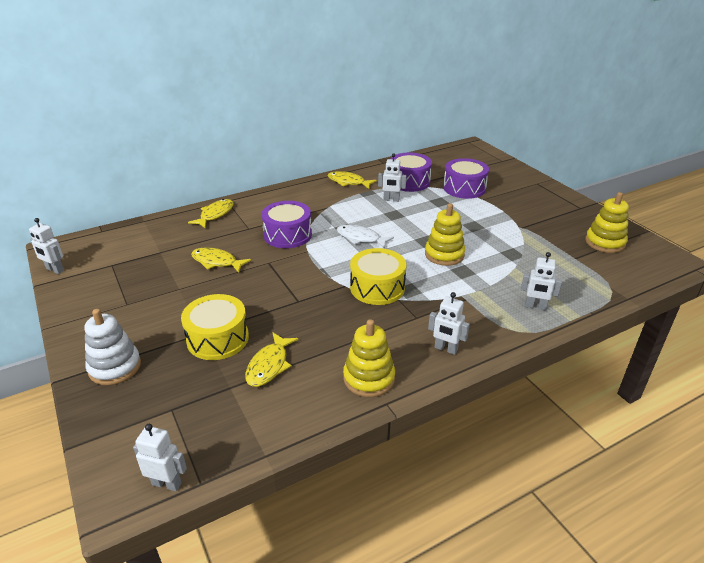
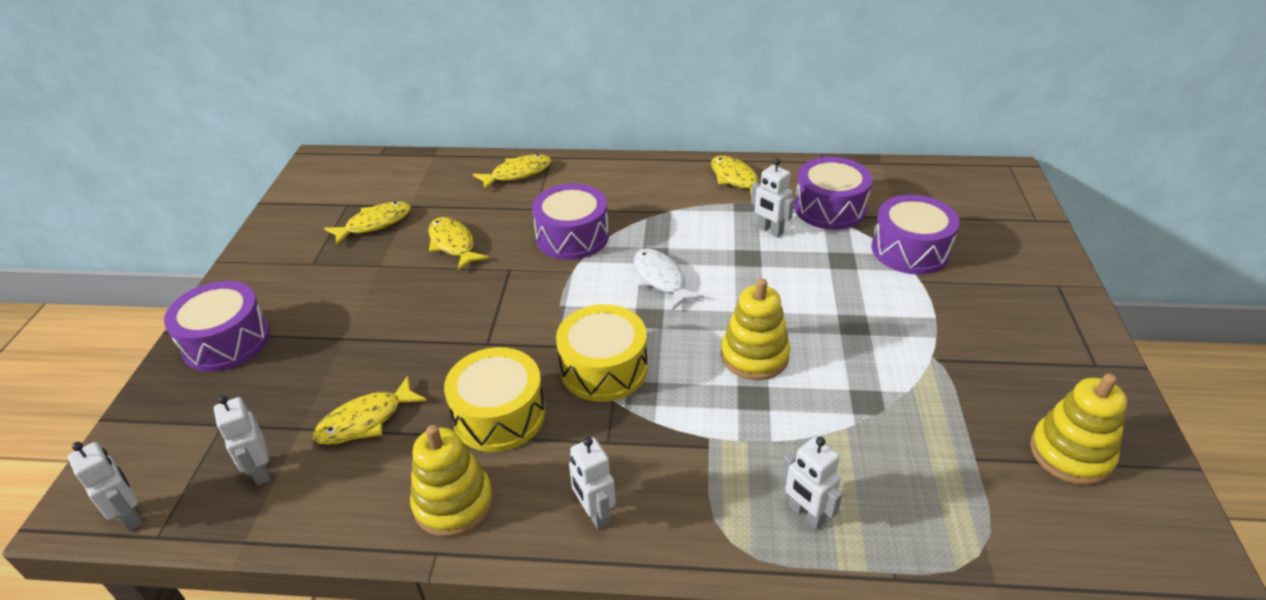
camera: 35 degrees right, 5 degrees up
(55, 270) = (292, 189): white robot -> white robot (260, 471)
(115, 367) = (226, 341): white stacking toy -> purple drum
(147, 269) = (374, 224): none -> yellow fish
(218, 338) = (351, 354): yellow drum -> yellow drum (499, 415)

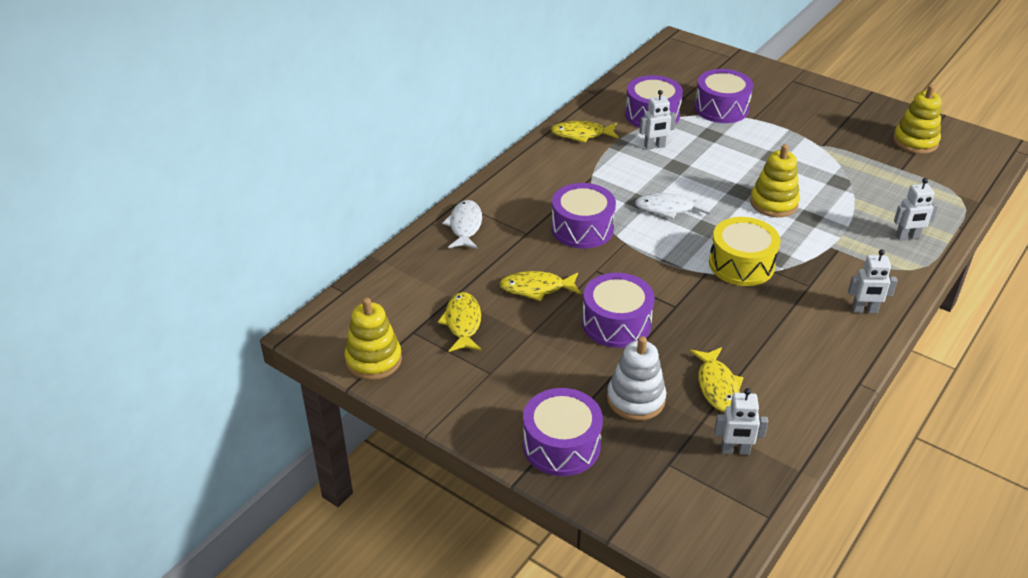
camera: 60 degrees left, 0 degrees up
(131, 516) = (739, 529): white robot -> none
(315, 367) = (635, 399): none -> white stacking toy
(431, 312) = (616, 323): none -> purple drum
(453, 503) = (822, 364): yellow stacking toy -> yellow stacking toy (373, 360)
(499, 415) = (754, 322): yellow drum -> none
(518, 173) = (465, 226): yellow fish -> white fish

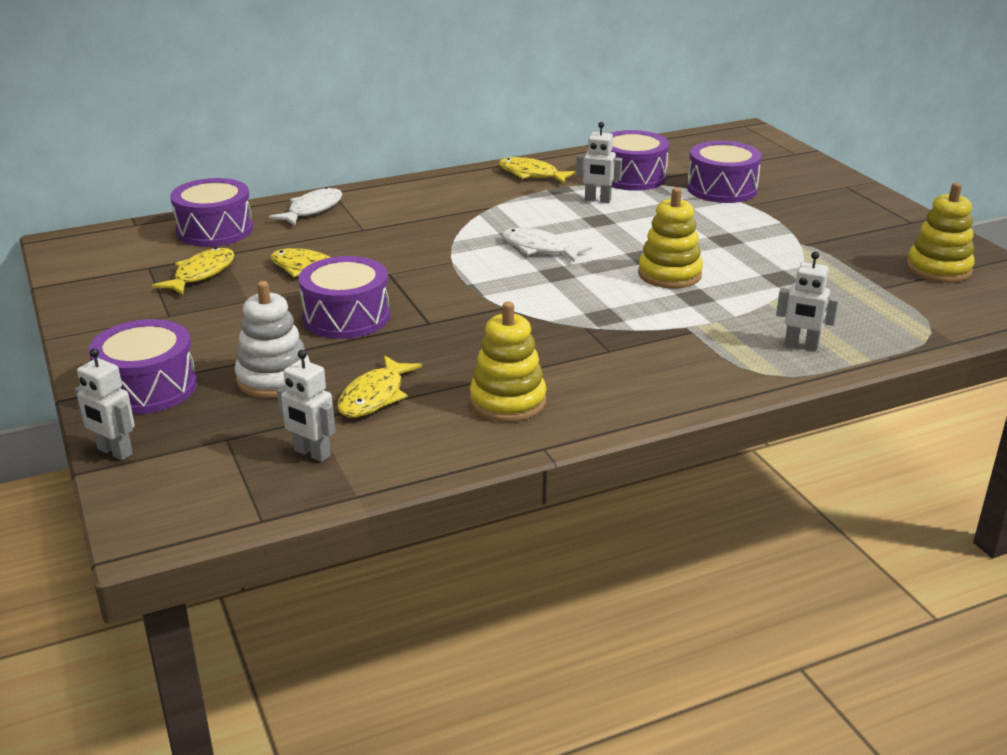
camera: 30 degrees right, 10 degrees down
(373, 360) = (84, 275): yellow stacking toy -> yellow stacking toy (508, 401)
(582, 228) = (423, 240): purple drum -> purple drum (214, 230)
(741, 264) = (554, 311): yellow drum -> none
(864, 310) = (646, 390): white robot -> white robot (114, 452)

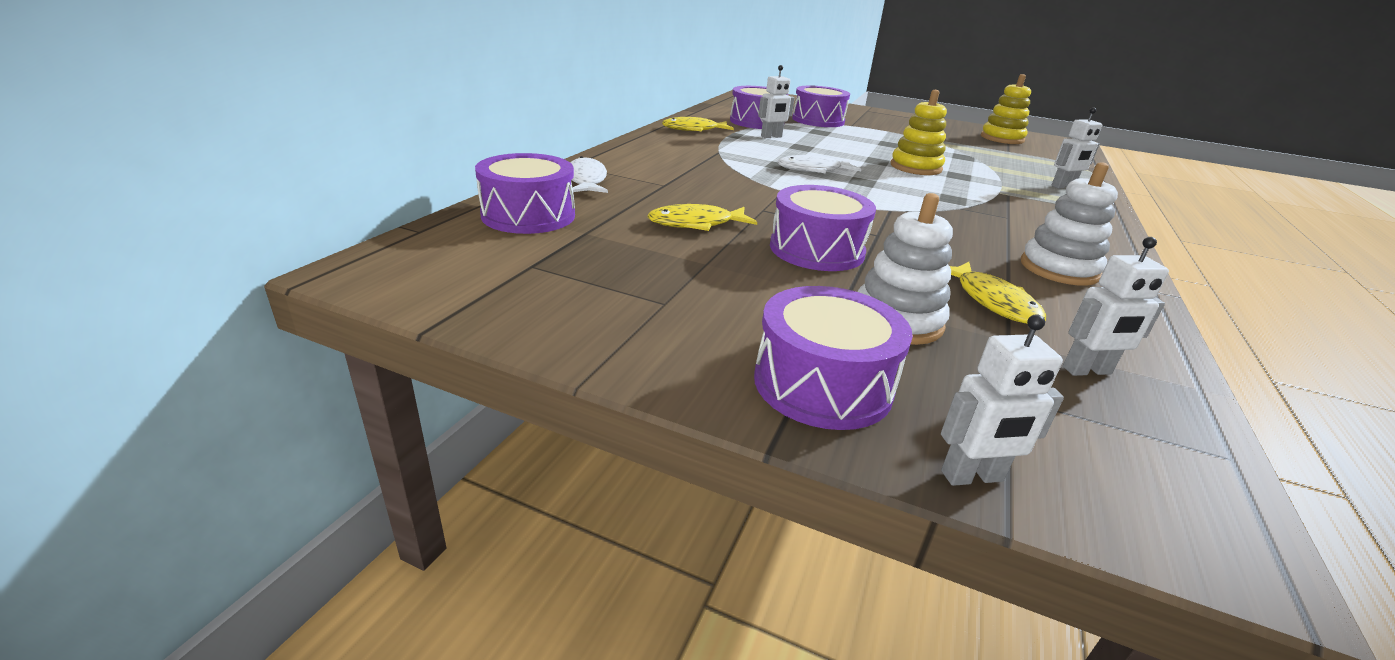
camera: 45 degrees left, 0 degrees up
(201, 274) = (606, 255): yellow fish -> none
(508, 401) = (1059, 269): yellow stacking toy -> white stacking toy

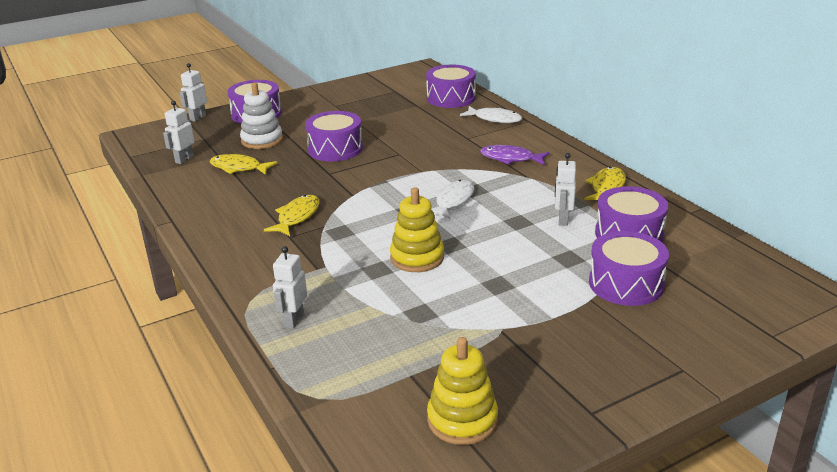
camera: 130 degrees right, 0 degrees up
(689, 161) = (510, 158): none -> purple fish
(696, 224) = (399, 130): yellow fish -> yellow fish (297, 217)
(1059, 269) = (226, 206): white stacking toy -> none

